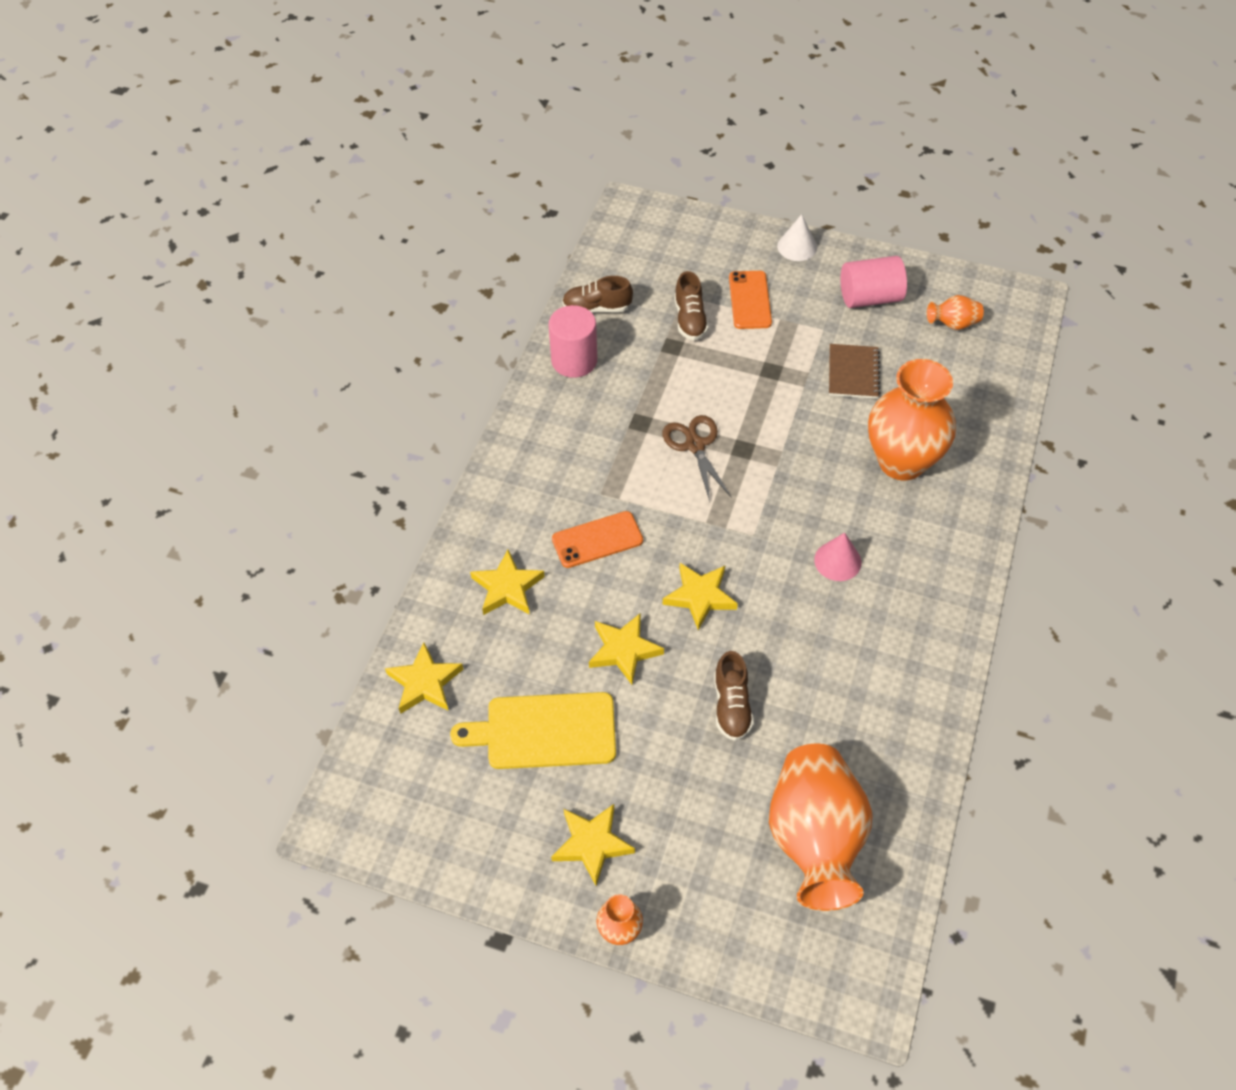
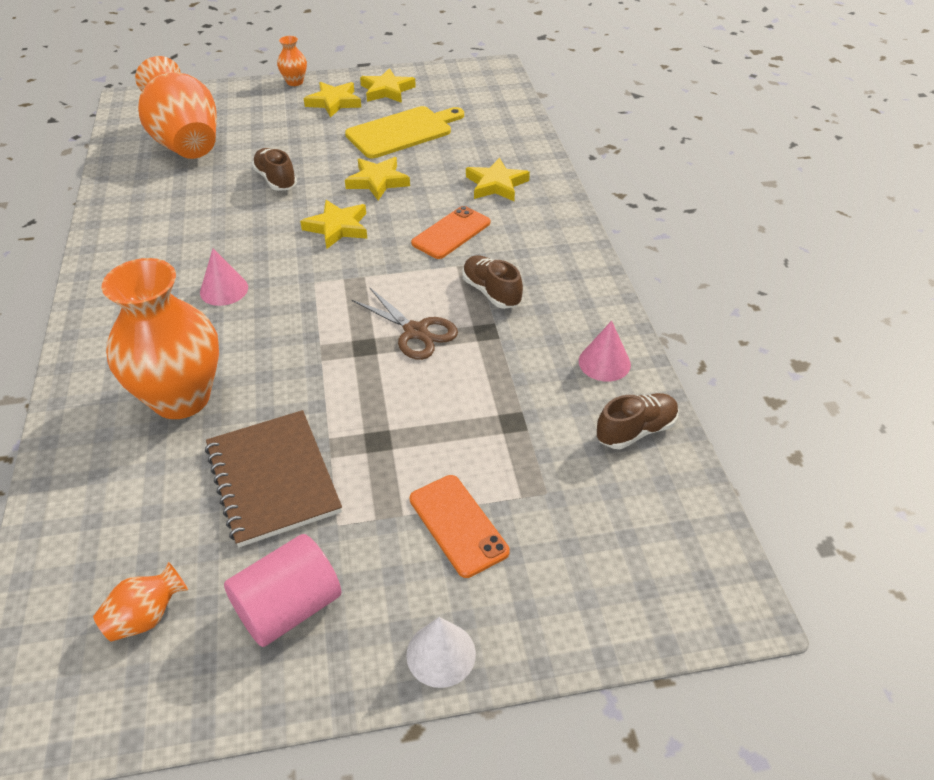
camera: 150 degrees right, 10 degrees down
(425, 682) = (504, 127): yellow star -> yellow star (387, 90)
(574, 360) = (604, 362): pink cylinder -> pink cone
(690, 319) = (516, 464): brown shoe -> brown shoe (491, 292)
(853, 373) = (273, 479): brown notebook -> brown notebook, size x1.53

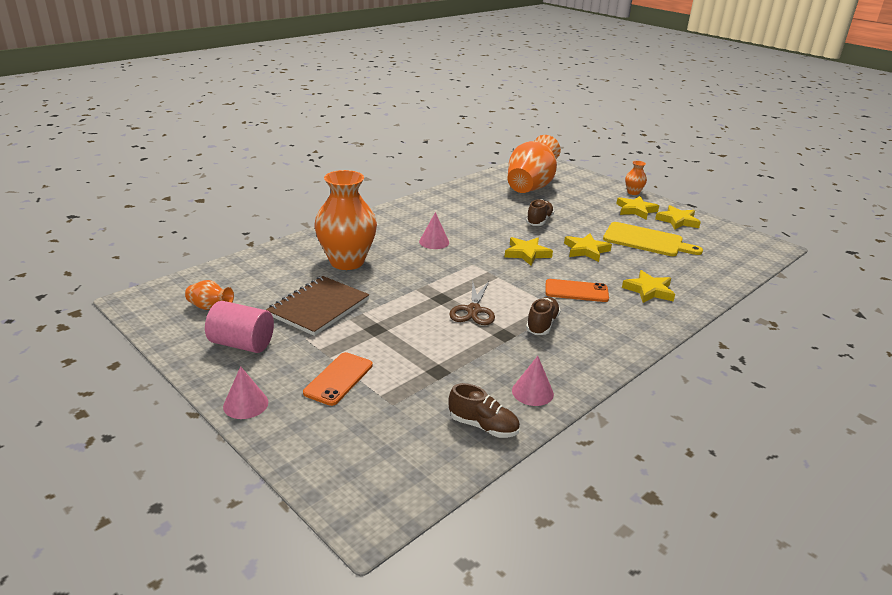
camera: 55 degrees right, 15 degrees down
(441, 654) = (245, 404): white cone -> pink cone

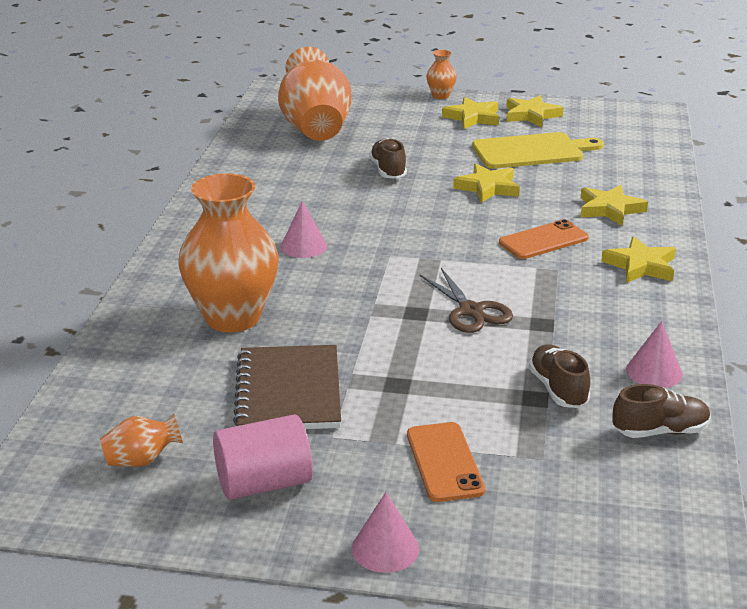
camera: 35 degrees left, 0 degrees up
(527, 253) = (431, 217): yellow star -> yellow star (640, 266)
(542, 324) = (562, 294): brown shoe -> brown shoe (558, 389)

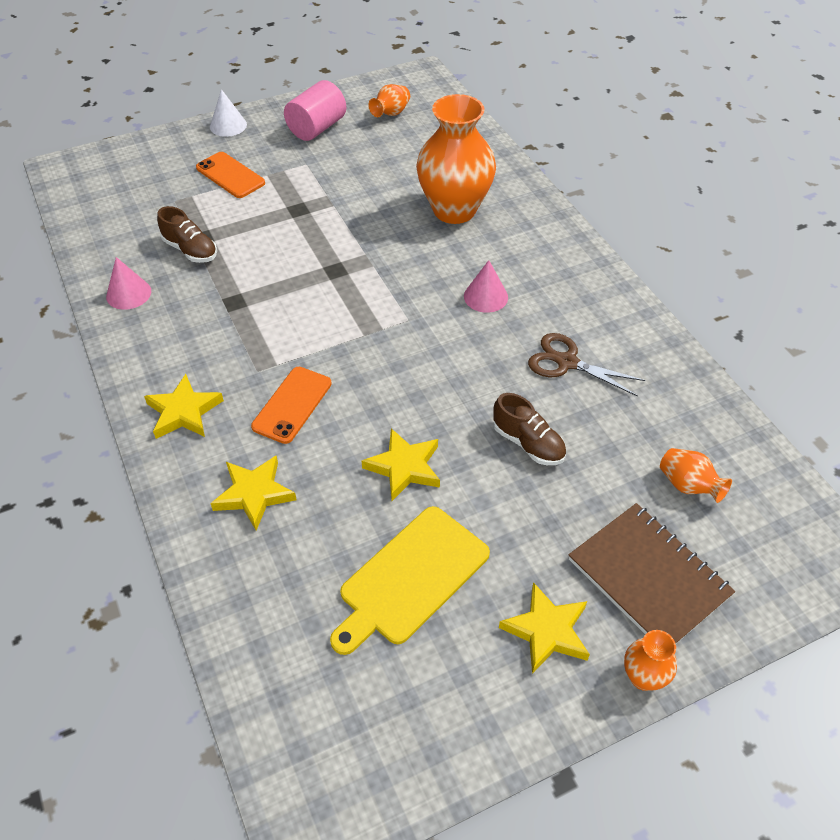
camera: 145 degrees right, 20 degrees up
(289, 391) = (358, 178): brown notebook -> brown notebook (648, 578)
(315, 129) = (688, 485): orange vase -> orange vase, size x0.44
(385, 548) = (228, 125): pink cone -> white cone
(471, 311) = (296, 290): brown scissors -> brown scissors (567, 362)
(531, 115) = (479, 689): yellow star -> none
(660, 431) = (108, 247): brown shoe -> none

